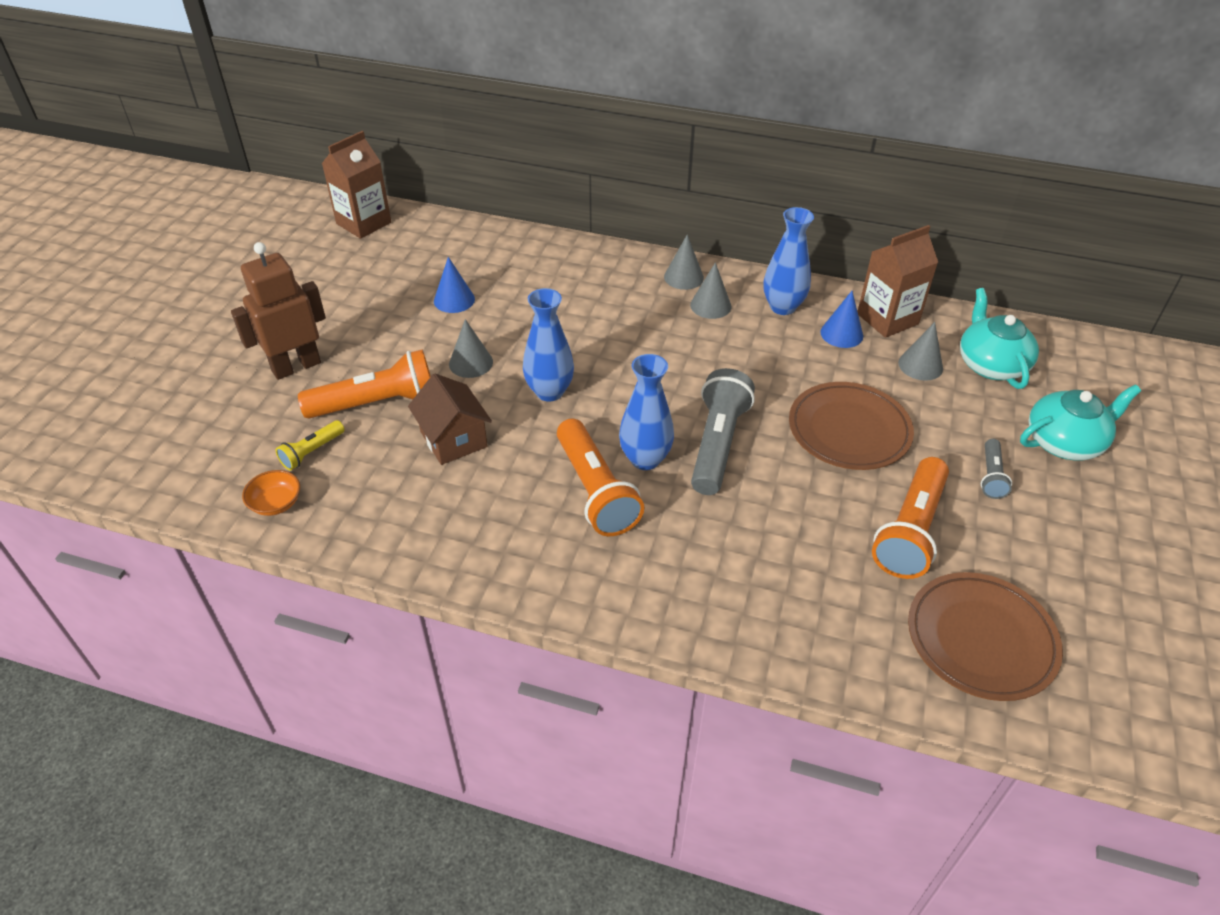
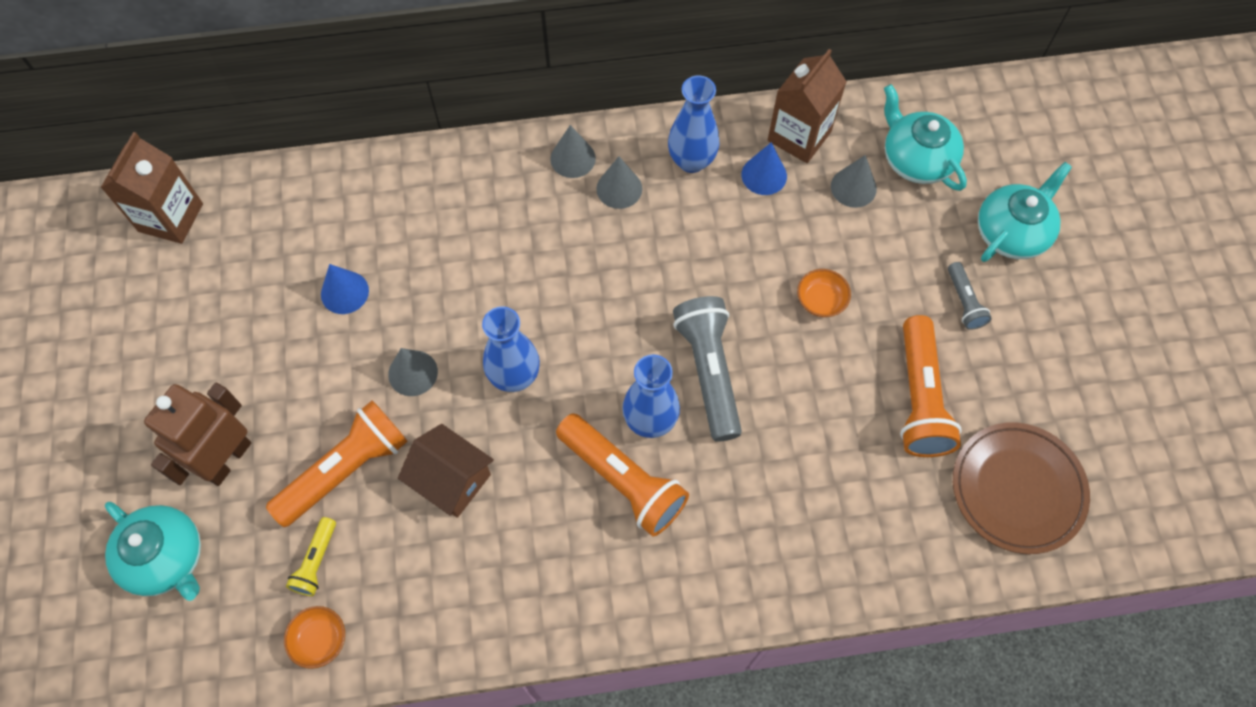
camera: 25 degrees left, 20 degrees up
(207, 409) = (166, 558): none -> turquoise teapot
(849, 430) = (821, 300): brown plate -> orange bowl

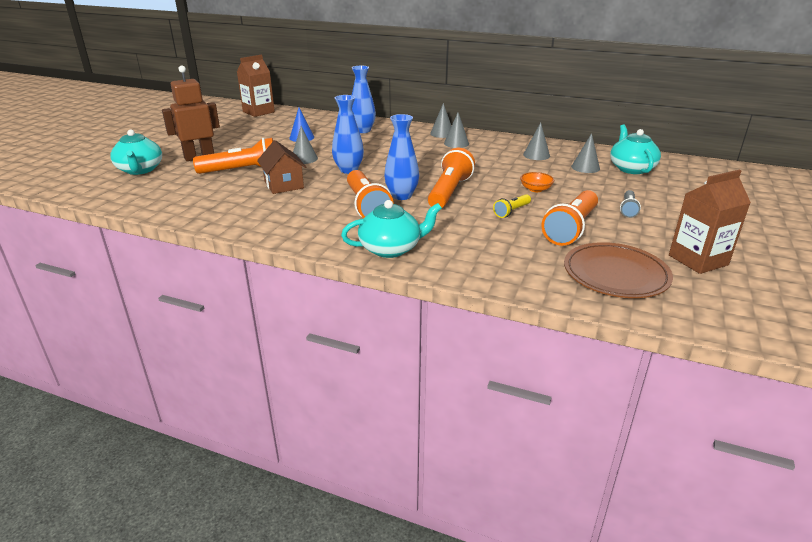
camera: 30 degrees right, 35 degrees down
(316, 562) = (195, 187): yellow flashlight -> yellow flashlight (511, 211)
(320, 640) = (165, 204): orange bowl -> none
(691, 161) = (501, 145): blue vase -> blue vase (362, 130)
(709, 371) = (449, 192): grey flashlight -> orange flashlight
(764, 175) = (536, 155): blue cone -> grey cone
(799, 136) = (566, 151): brown carton -> brown carton (698, 260)
(1012, 232) = (678, 198): turquoise teapot -> turquoise teapot (391, 249)

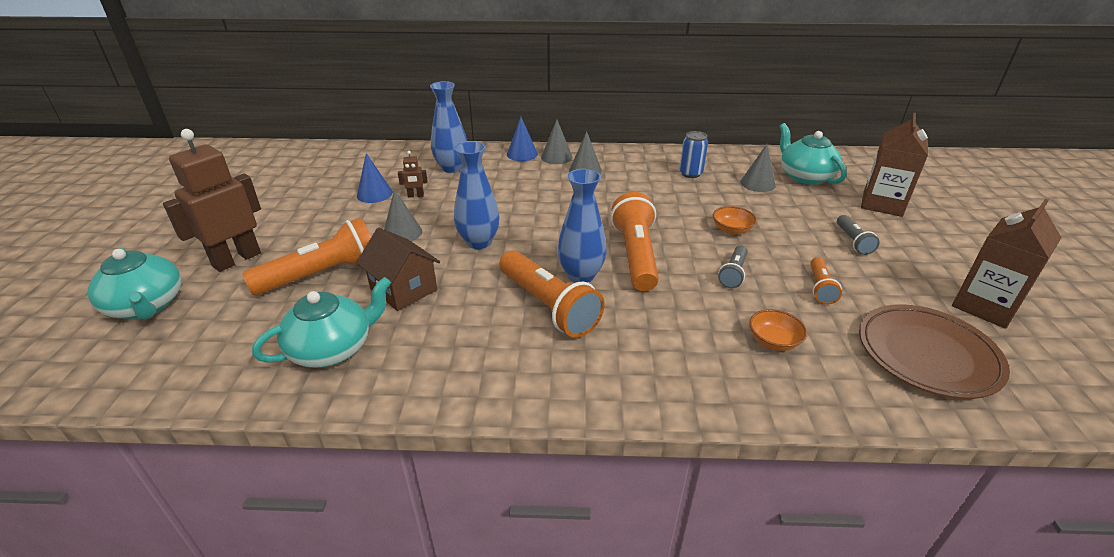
camera: 20 degrees left, 5 degrees up
(258, 112) = (282, 156): brown carton -> brown carton (882, 204)
(327, 142) = (415, 196): none -> brown robot
(391, 249) = (636, 381): turquoise teapot -> turquoise teapot (332, 349)
(418, 129) = (522, 154): none -> blue cone
(504, 248) = (773, 341): none -> orange bowl
(511, 211) = (733, 273): yellow flashlight -> grey flashlight
(536, 155) = (690, 173): grey cone -> blue can
(570, 229) = (820, 288): orange flashlight -> orange flashlight, size x0.51

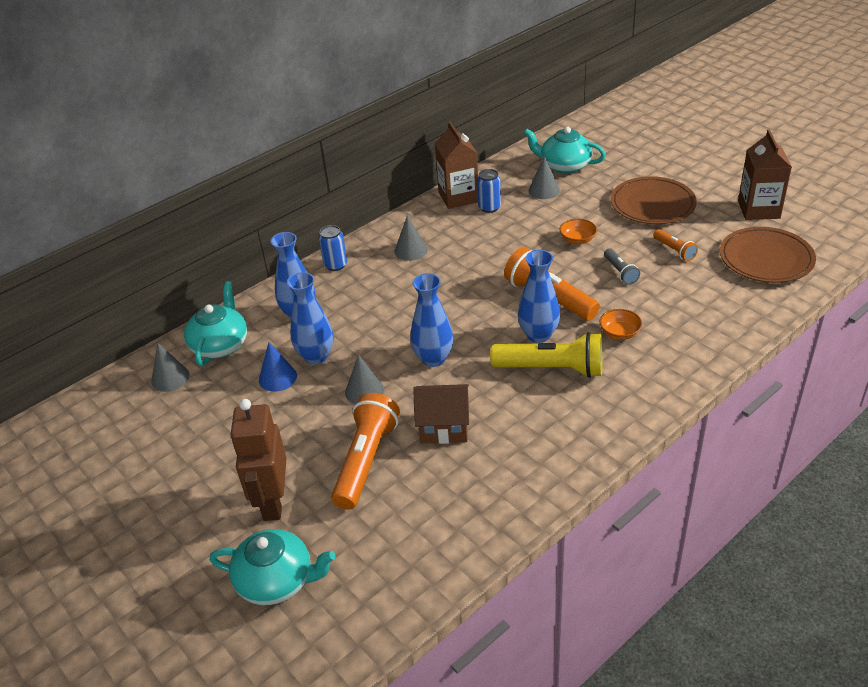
camera: 40 degrees left, 5 degrees up
(332, 349) = (470, 494): turquoise teapot -> turquoise teapot (220, 345)
(415, 196) = (316, 356): brown robot -> blue vase
(522, 154) = (335, 265): blue cone -> blue can
(548, 306) = (552, 369): orange flashlight -> yellow flashlight
(556, 157) = (368, 251): grey cone -> grey cone (170, 378)
(773, 341) = (694, 302): orange bowl -> orange bowl (619, 333)
(853, 241) = (652, 205): grey flashlight -> brown plate
(882, 204) = (634, 163): brown carton -> brown carton (458, 197)

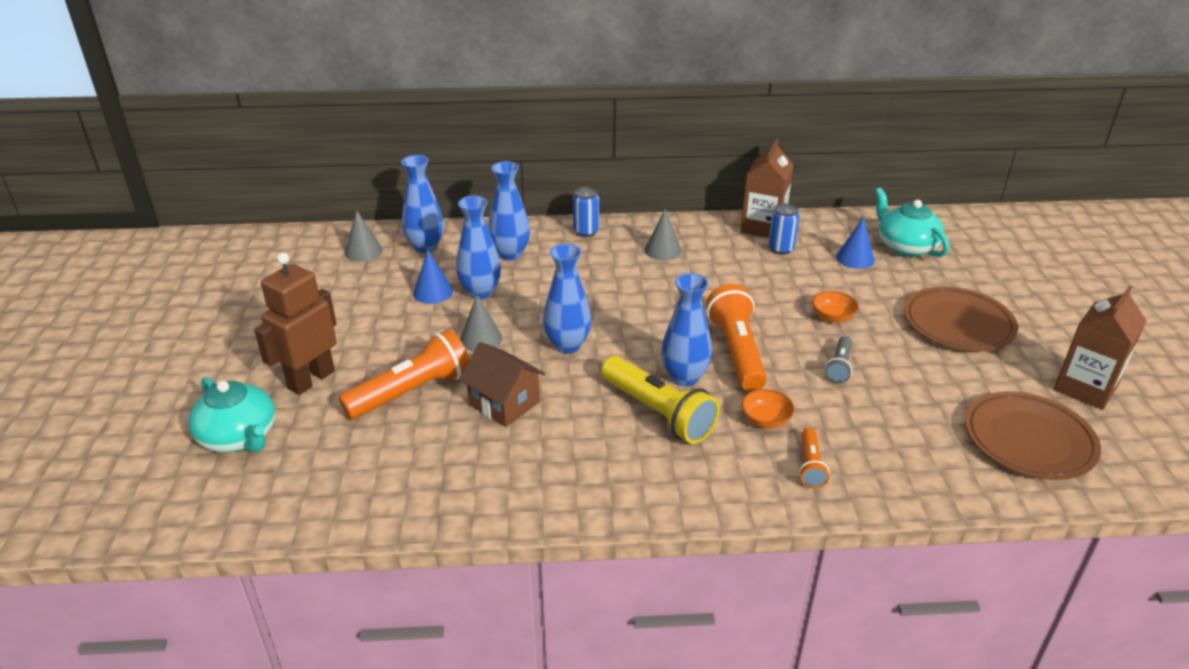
camera: 35 degrees right, 5 degrees down
(220, 345) = (425, 247): turquoise teapot -> blue vase
(544, 190) = (855, 258): grey cone -> blue cone
(674, 251) = (926, 377): orange flashlight -> orange flashlight (810, 466)

